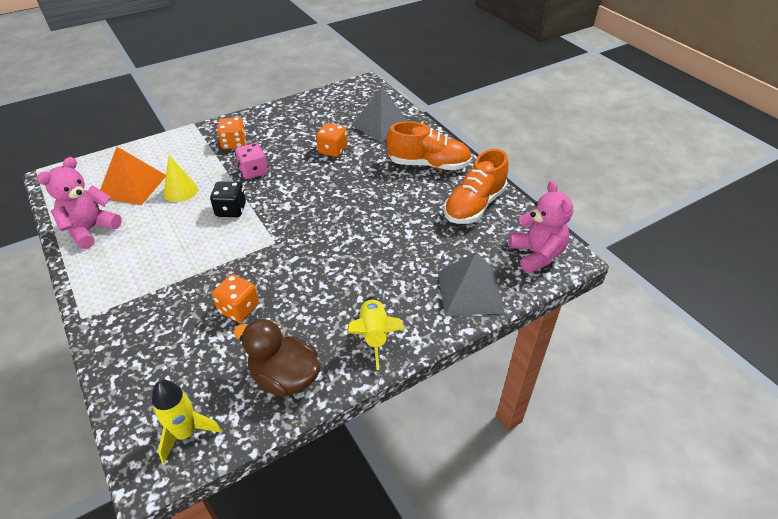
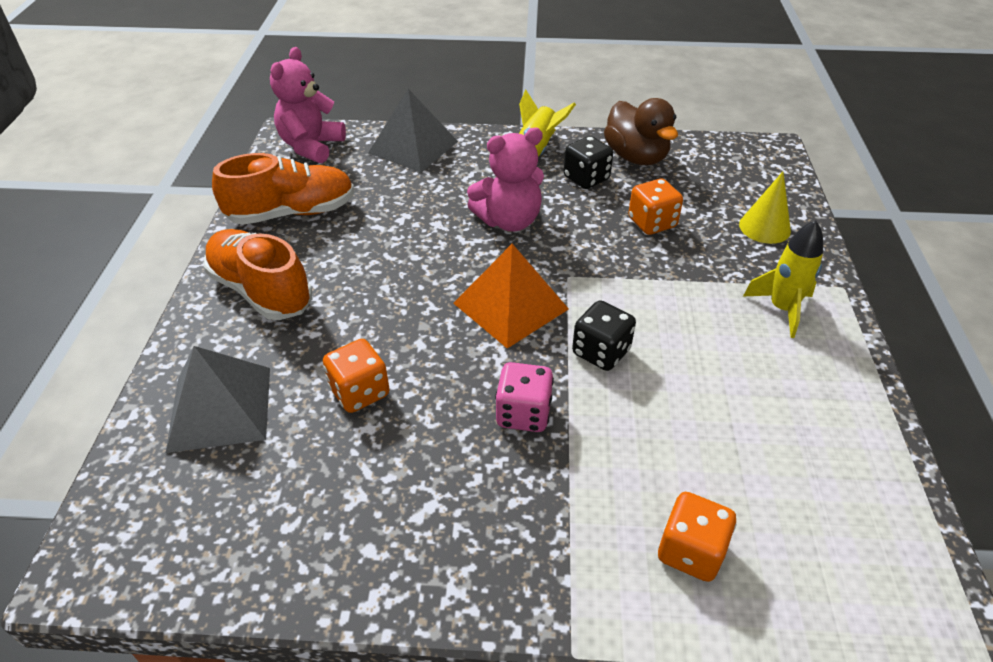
camera: 145 degrees left, 0 degrees up
(90, 230) = (840, 421): pink teddy bear -> pink teddy bear (509, 221)
(132, 186) = (759, 493): orange pyramid -> orange pyramid (510, 306)
(180, 191) = (669, 433): yellow cone -> yellow cone (764, 227)
(186, 433) = (738, 156): yellow rocket -> yellow rocket (782, 309)
(234, 143) = (517, 512): orange dice -> orange dice (690, 551)
(313, 328) = (586, 178): none -> black dice

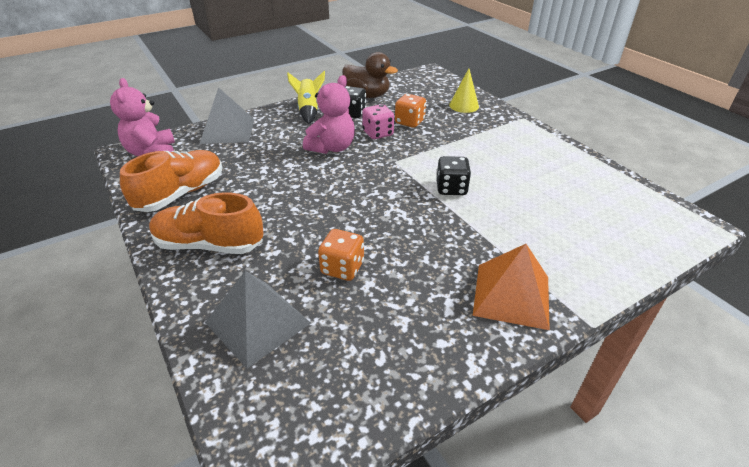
camera: 35 degrees left, 5 degrees down
(510, 306) = (380, 187): orange pyramid -> orange pyramid (512, 295)
(523, 413) = (446, 234): pink dice -> pink dice (378, 133)
(690, 551) = (587, 253): orange dice -> none
(782, 309) = (509, 136): yellow rocket -> none

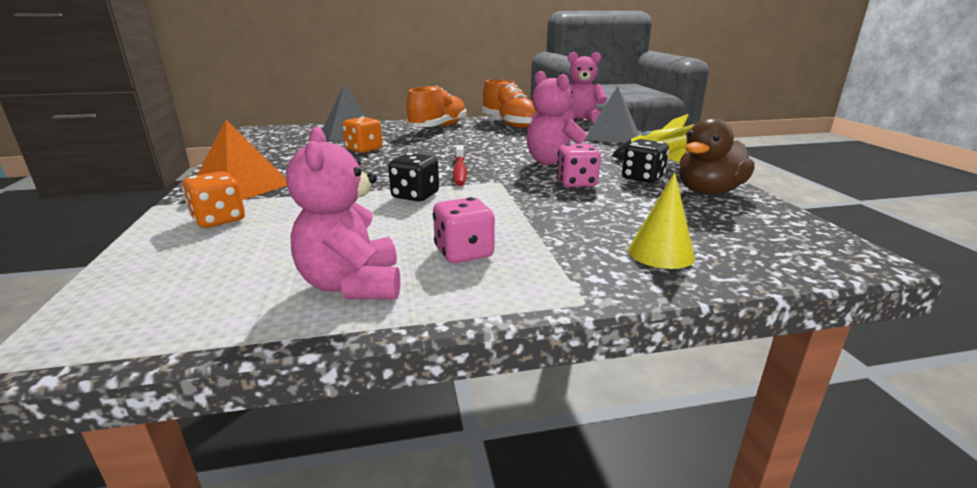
camera: 110 degrees right, 15 degrees down
(382, 184) = (459, 171): none -> red toothbrush
(409, 122) = (604, 203): orange dice -> orange dice (219, 220)
(513, 150) = (464, 253): none -> pink dice
(574, 171) = (352, 285): none -> pink teddy bear

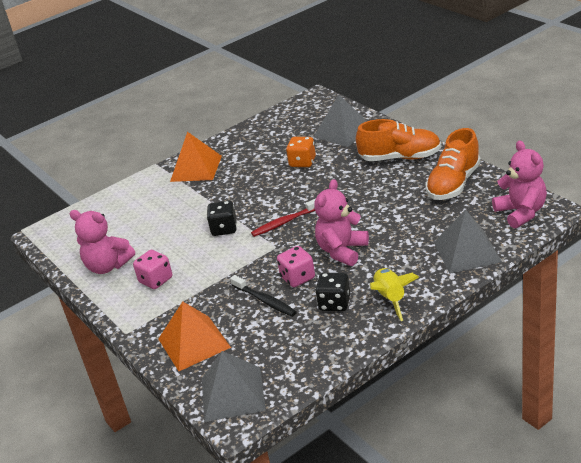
camera: 70 degrees right, 10 degrees up
(219, 220) = (149, 193): orange dice -> none
(352, 285) = (108, 266): pink teddy bear -> pink teddy bear turned 120 degrees counterclockwise
(604, 202) = (265, 301): none -> black toothbrush
(661, 253) = (194, 343): yellow cone -> orange pyramid
(708, 192) = (323, 341): brown duck -> none
(798, 249) = (232, 394): none -> grey pyramid

